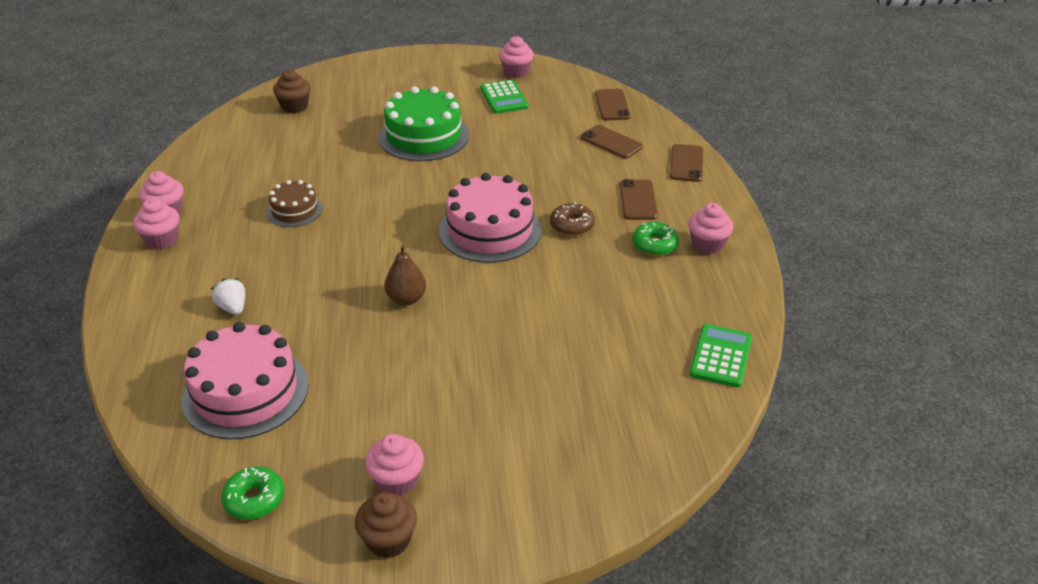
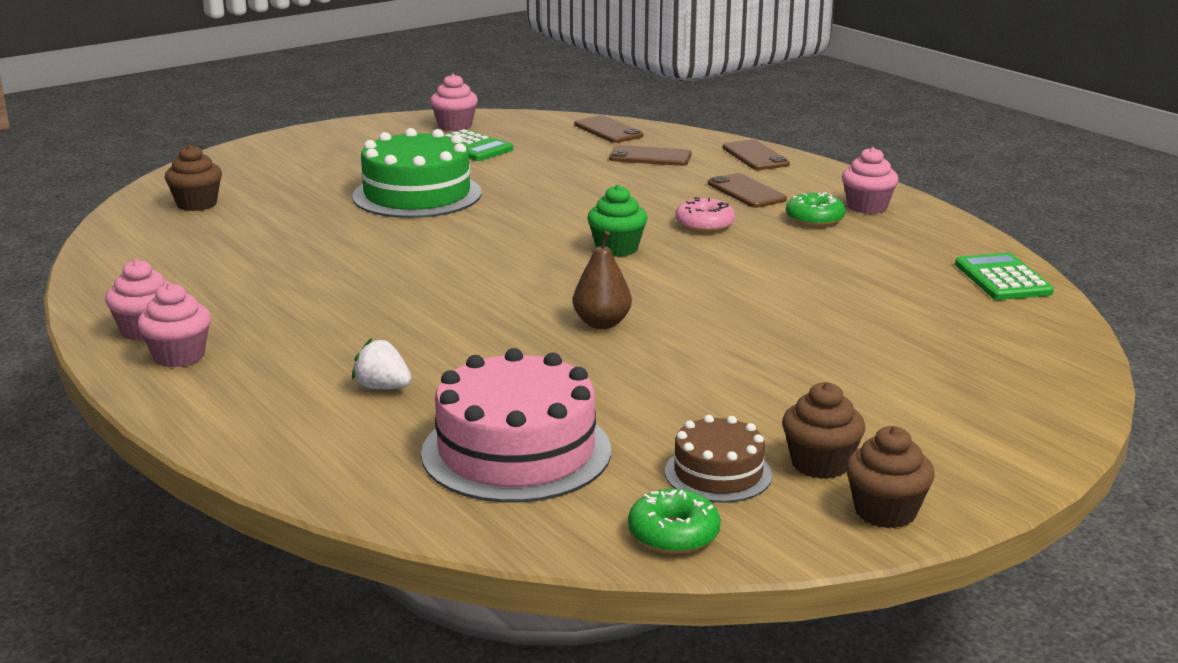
camera: 30 degrees left, 15 degrees down
(294, 210) = (338, 288): brown cake -> brown cake (718, 473)
(397, 481) = (820, 464): pink cupcake -> brown cupcake
(490, 230) = (617, 249): pink cake -> green cupcake
(572, 225) = (704, 225): brown donut -> pink donut

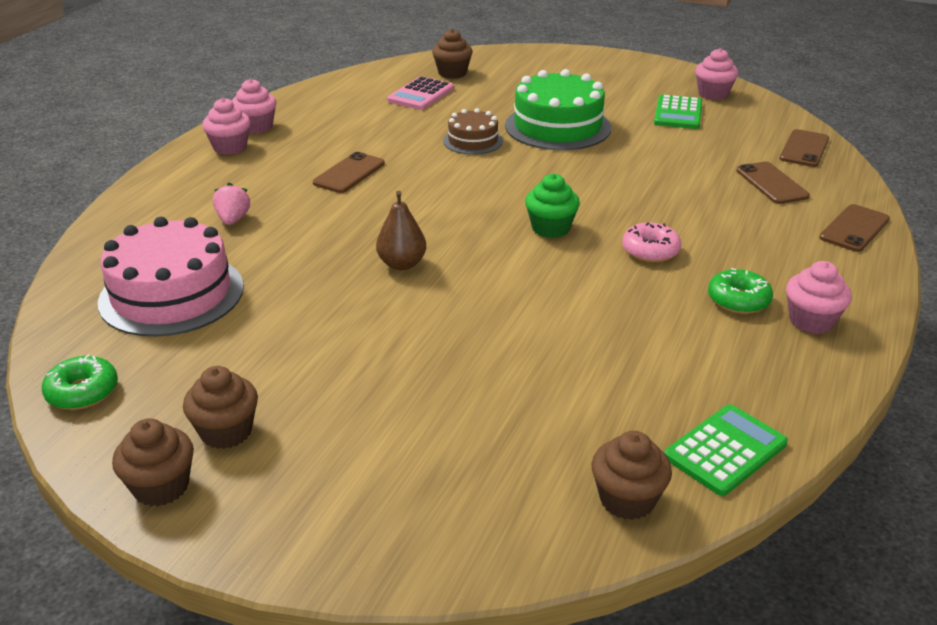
camera: 60 degrees right, 10 degrees up
(224, 230) = (421, 94): none -> pink calculator
(383, 388) = (233, 219): white strawberry -> pink strawberry
(718, 473) = (184, 386): brown cake -> brown cake (473, 141)
(746, 192) = (756, 248): brown phone -> brown phone (349, 173)
(1037, 324) = (627, 499): none -> brown cupcake

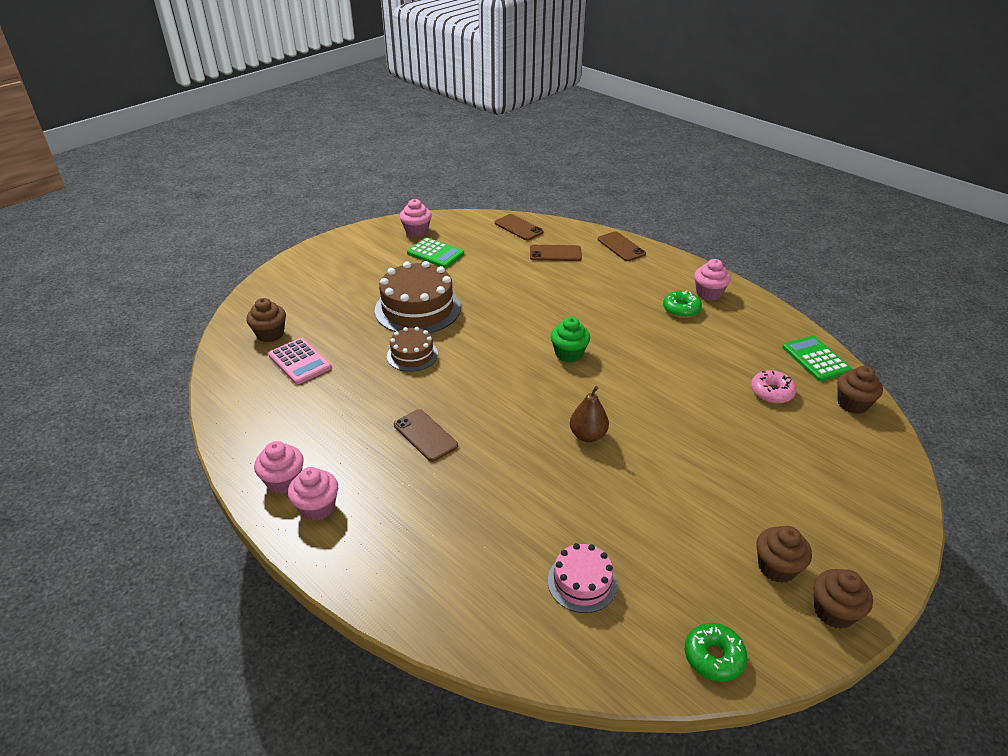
camera: 70 degrees left, 5 degrees up
(171, 294) = (582, 582): pink cake -> pink cake, size x0.55
(233, 219) = (469, 524): pink strawberry -> none
(558, 126) = (418, 309): green cake -> brown cake
(650, 250) = (615, 322): pink donut -> pink donut (771, 392)

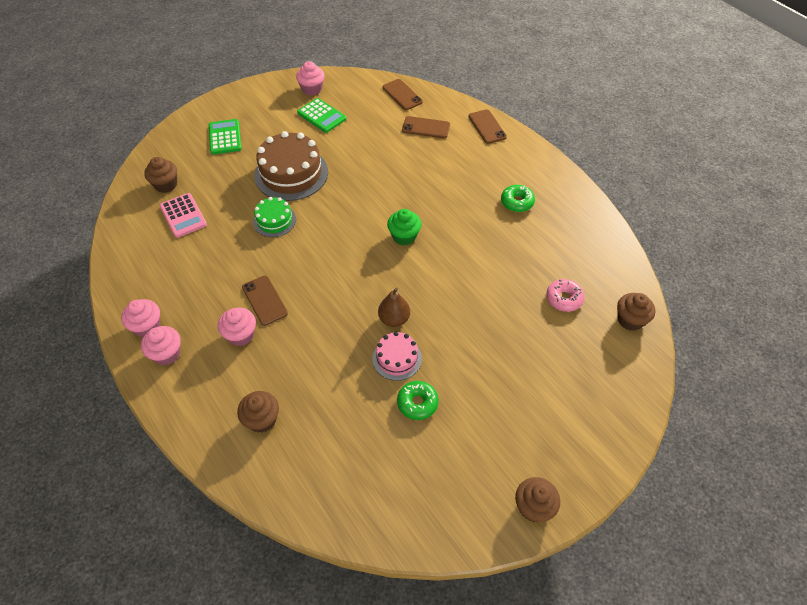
camera: 10 degrees right, 15 degrees up
(412, 355) = (274, 221): brown cake -> green cake
(582, 582) = (347, 449): pink cake -> pink cake (397, 358)
(708, 293) = (547, 188): pink cupcake -> pink cupcake (241, 335)
(713, 657) = (426, 527): green donut -> green donut (417, 403)
(776, 567) = (503, 462): brown cupcake -> brown cupcake (262, 419)
(815, 359) = (616, 270): green calculator -> green calculator (225, 137)

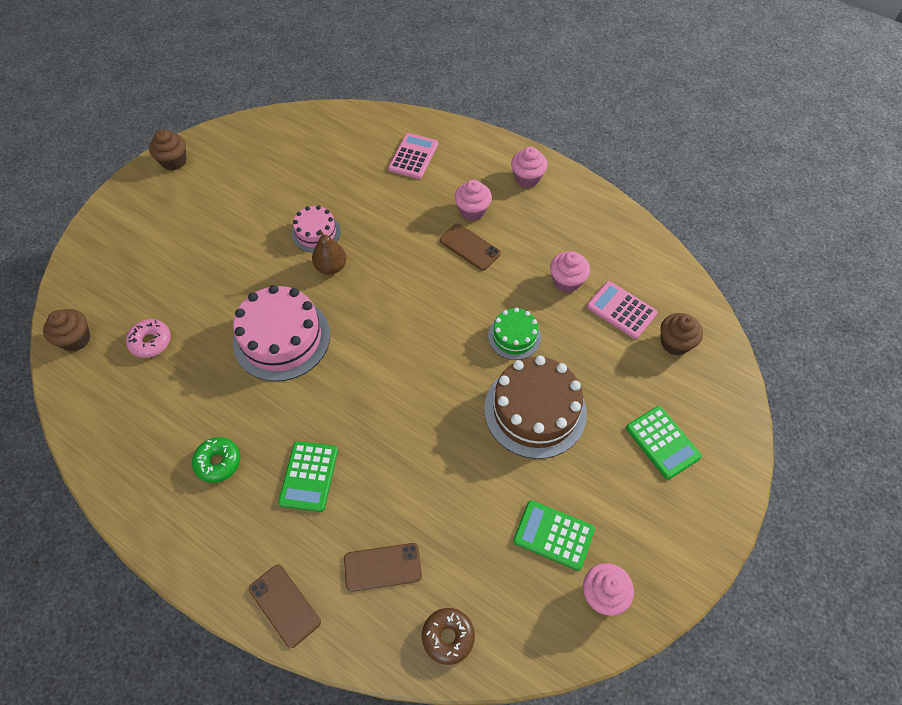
camera: 160 degrees right, 5 degrees up
(147, 326) = (562, 193): pink cupcake -> pink cupcake (566, 281)
(262, 419) = (413, 156): brown cupcake -> pink calculator
(402, 95) = (448, 637): brown phone -> brown donut
(404, 236) = (352, 364): green cupcake -> none
(417, 403) = (285, 203): green donut -> none
(454, 270) = (282, 338): none -> pink cake
(457, 179) = (309, 476): none -> green calculator

